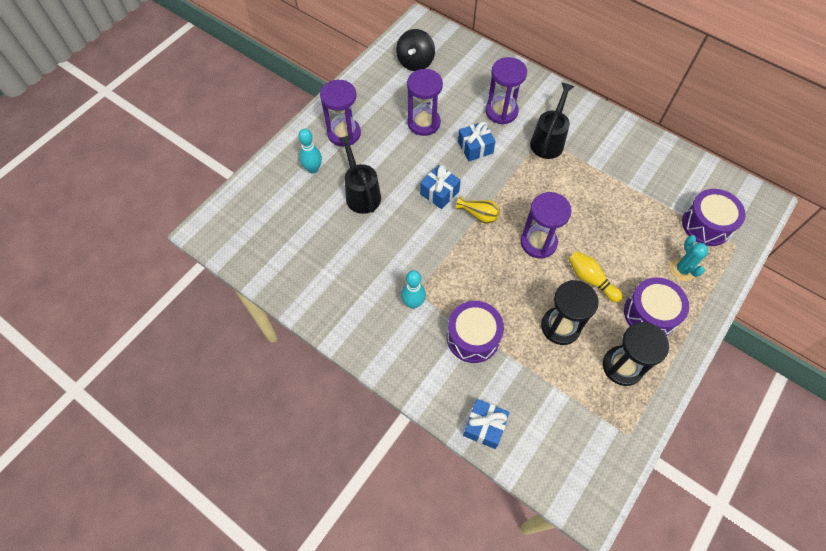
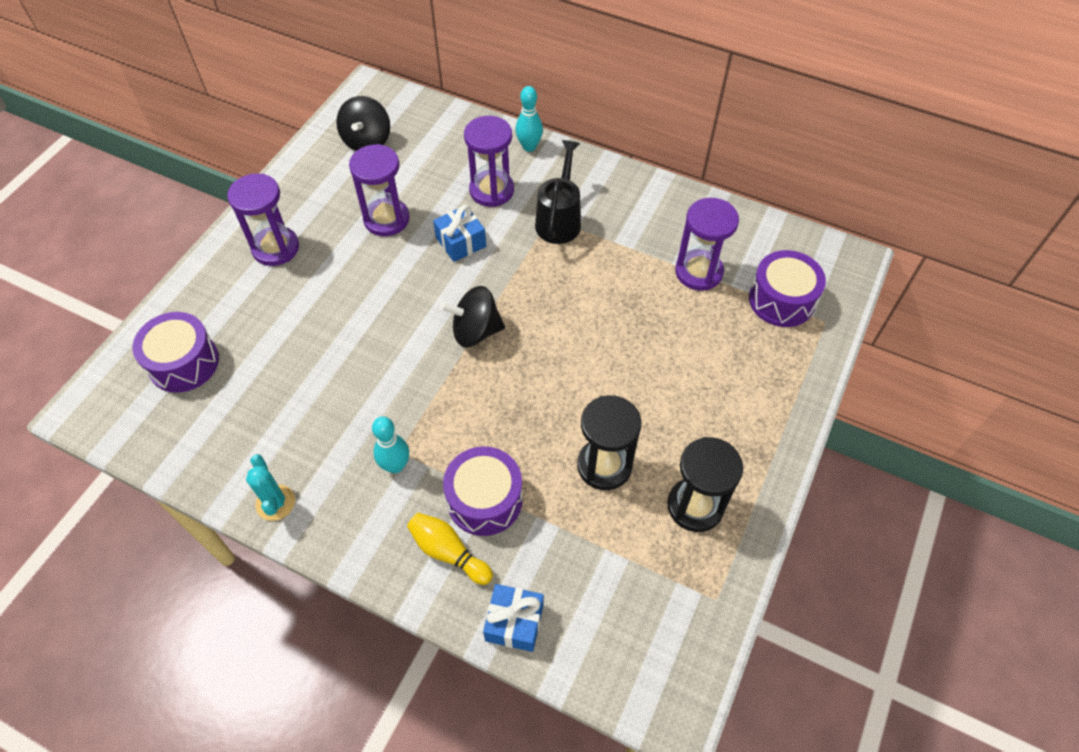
camera: 10 degrees left, 5 degrees down
(313, 169) = (235, 302): turquoise bowling pin -> turquoise bowling pin (529, 147)
(361, 193) = (307, 325): black watering can -> none
(439, 192) = (417, 309): blue gift -> none
(479, 215) = (475, 331): yellow vase -> black spinning top
(538, 242) = (561, 356): purple hourglass -> purple hourglass (698, 272)
(590, 280) = (638, 395): yellow bowling pin -> yellow bowling pin (448, 552)
(650, 314) = (723, 429): purple drum -> purple drum (184, 363)
(682, 269) = (758, 363): turquoise cactus -> turquoise cactus (275, 503)

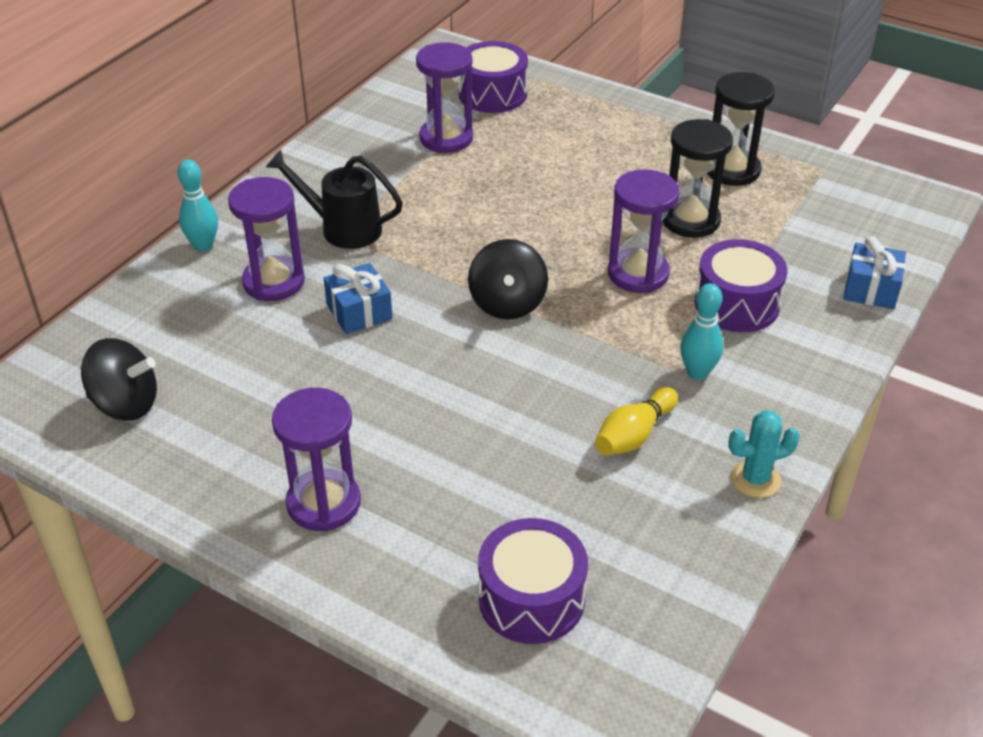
camera: 85 degrees left, 15 degrees down
(386, 219) = (298, 382): purple hourglass -> purple hourglass (638, 274)
(448, 552) = (801, 332): yellow bowling pin -> yellow bowling pin (634, 435)

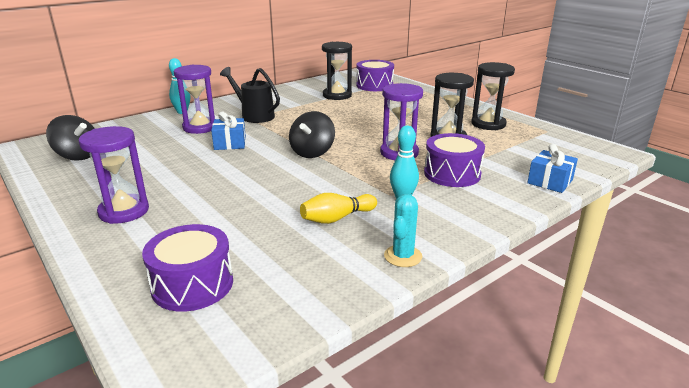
camera: 20 degrees right, 15 degrees down
(446, 138) = (337, 95): purple hourglass -> black hourglass
(755, 479) = (403, 256): turquoise cactus -> turquoise cactus turned 75 degrees counterclockwise

